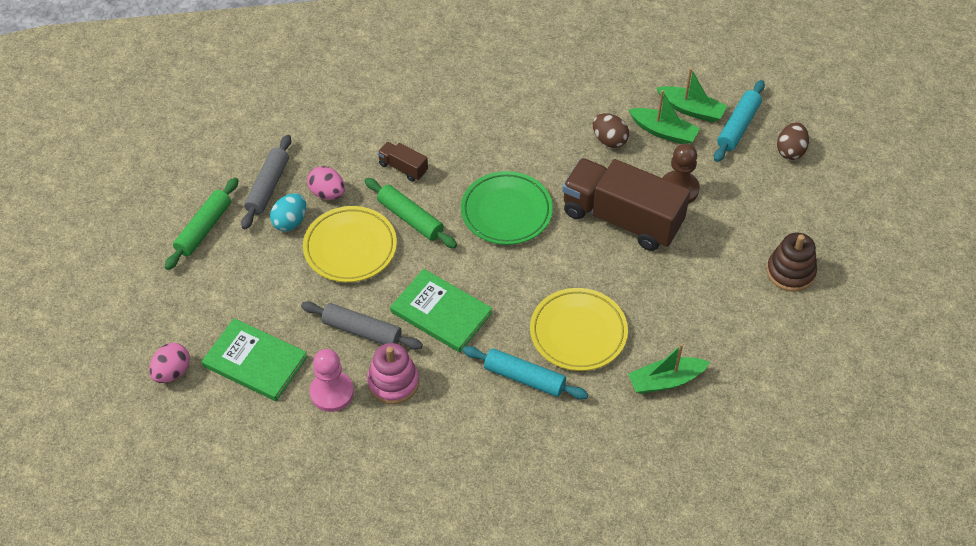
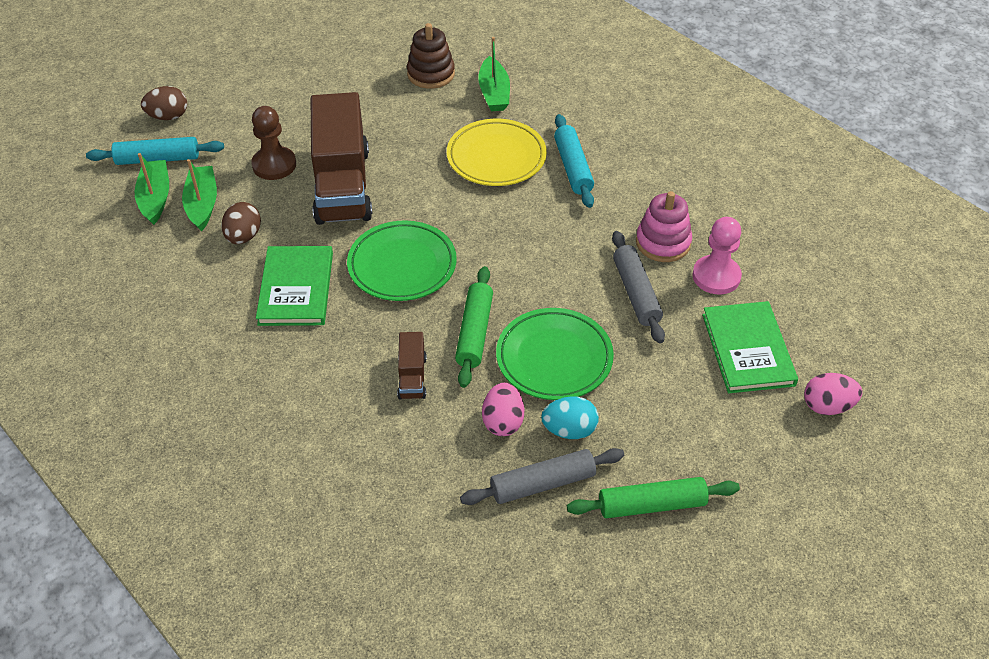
camera: 125 degrees left, 5 degrees down
(350, 248) = (554, 358): yellow plate -> green plate
(441, 312) = (561, 250): green book -> green book (296, 288)
(665, 381) = (494, 93): green boat -> green boat turned 45 degrees clockwise
(790, 272) = (318, 70): brown stacking toy -> brown stacking toy (431, 74)

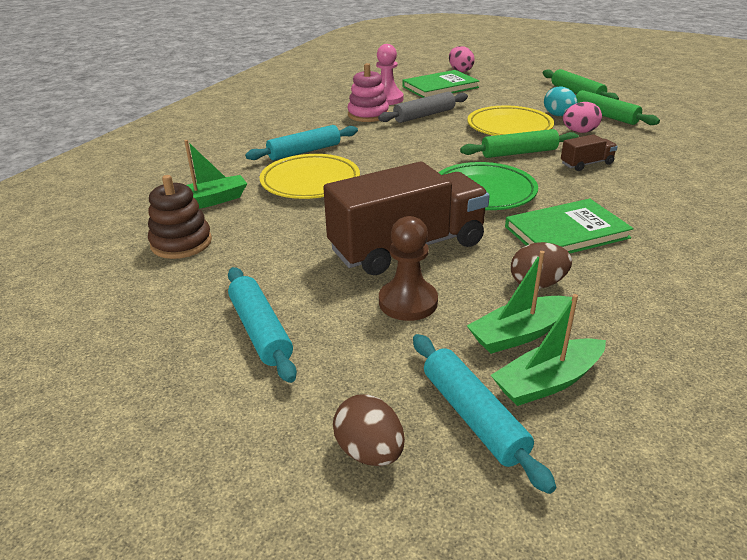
camera: 110 degrees left, 15 degrees down
(295, 96) = (260, 331): none -> turquoise rolling pin
(543, 484) = (605, 116): grey rolling pin -> green rolling pin
(554, 358) = (509, 127): green plate -> yellow plate

